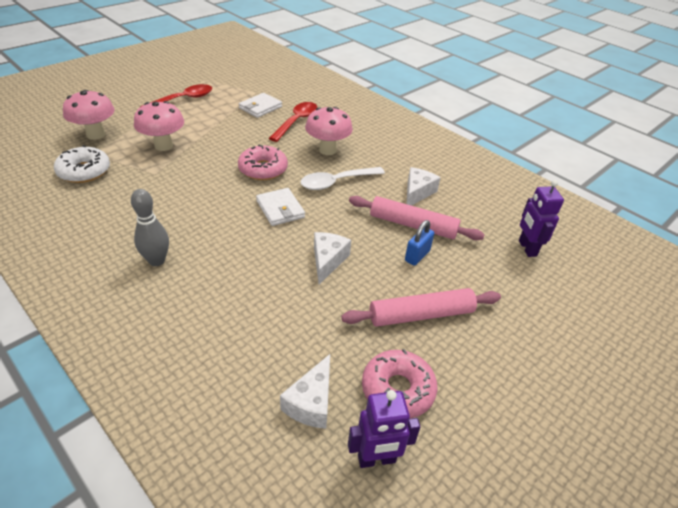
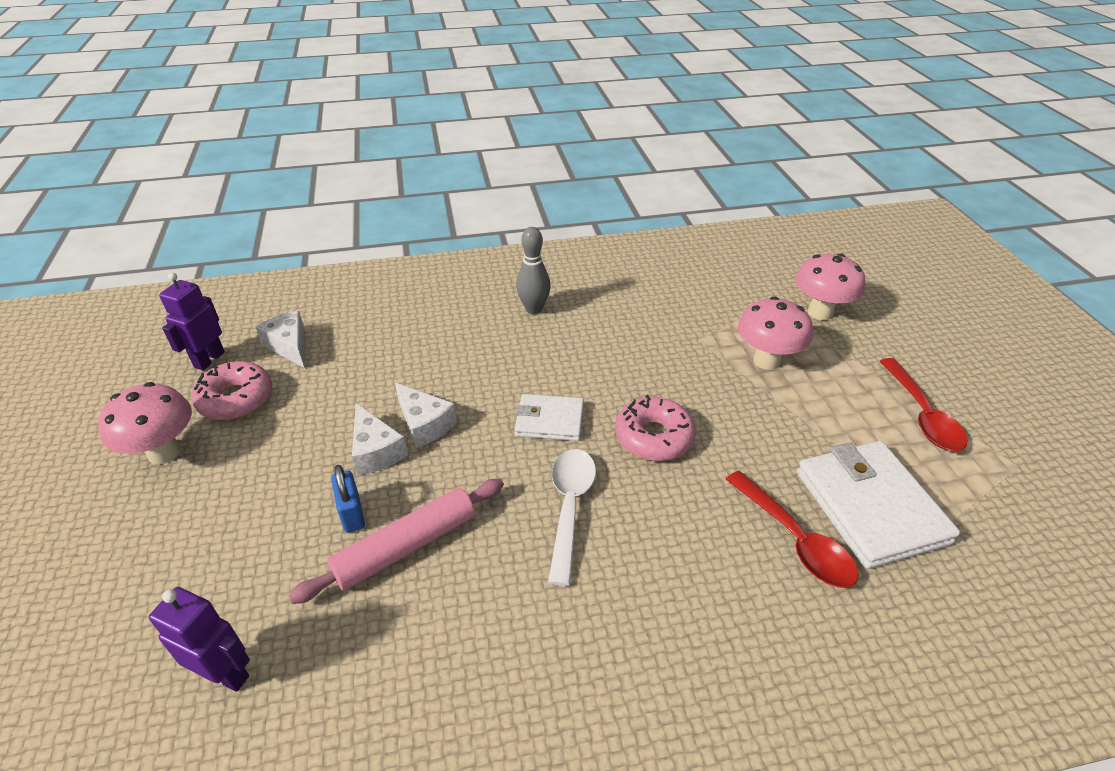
camera: 125 degrees right, 0 degrees up
(84, 171) = (730, 292): white donut -> none
(260, 107) = (870, 507): white wallet -> white wallet, size x1.73
(327, 150) = (670, 540): pink mushroom -> pink mushroom (164, 452)
(417, 193) = (469, 605): white cheese -> white cheese (376, 451)
(421, 315) = (277, 461): pink rolling pin -> none

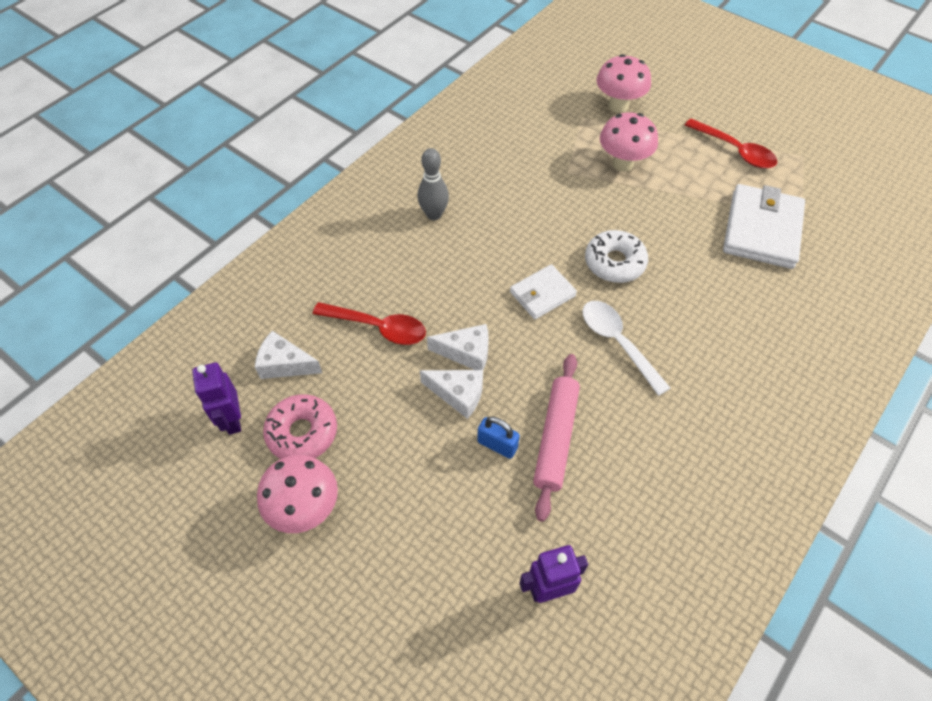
camera: 40 degrees left, 15 degrees up
(654, 437) = (614, 262): pink donut -> white donut
(795, 539) = (746, 276): red spoon -> red spoon (378, 327)
(870, 507) = (762, 230): white wallet -> white wallet turned 75 degrees clockwise

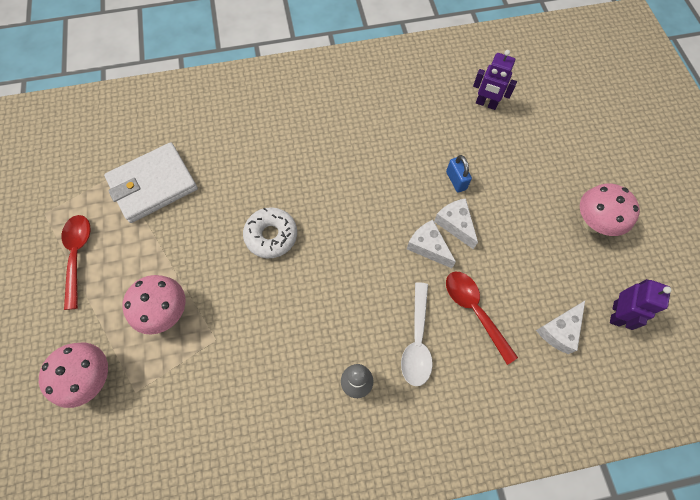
camera: 140 degrees left, 10 degrees up
(285, 364) = (559, 330): white cheese -> white cheese turned 75 degrees clockwise
(302, 433) = (572, 270): pink donut -> none
(542, 294) = (341, 250): white wallet -> none
(556, 438) = (419, 161): pink rolling pin -> none
(617, 343) = (330, 184): white spoon -> white spoon (417, 341)

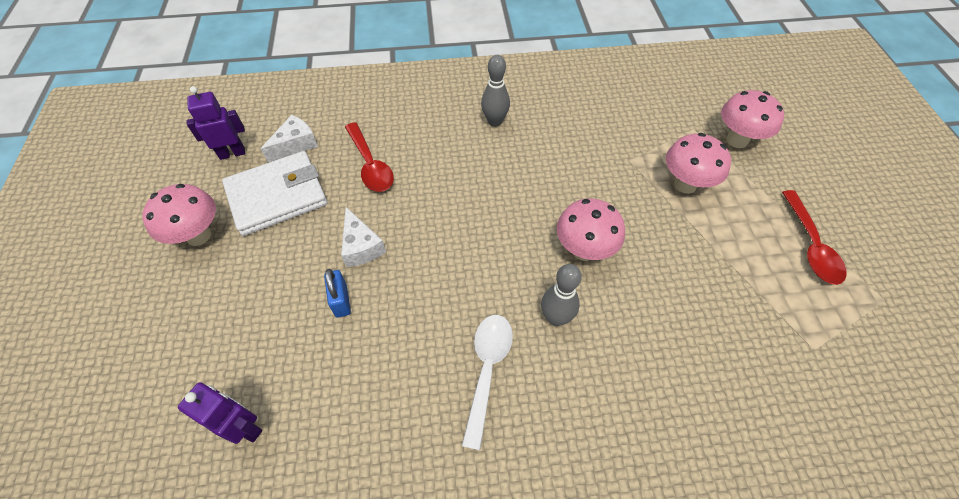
camera: 175 degrees left, 10 degrees down
(153, 185) = (754, 328): white wallet -> white wallet (277, 196)
(271, 236) = (584, 250): white donut -> pink mushroom
(297, 181) = (555, 318): none -> grey bowling pin
(417, 341) = (433, 146): white spoon -> white spoon (487, 370)
(428, 247) = (400, 225): white cheese -> none
(616, 313) = (232, 153): purple robot -> purple robot turned 45 degrees clockwise

